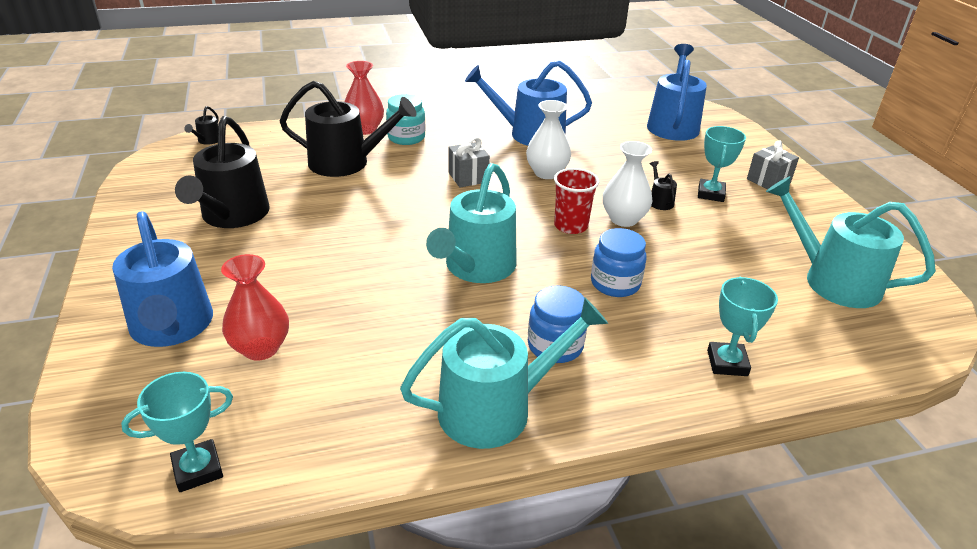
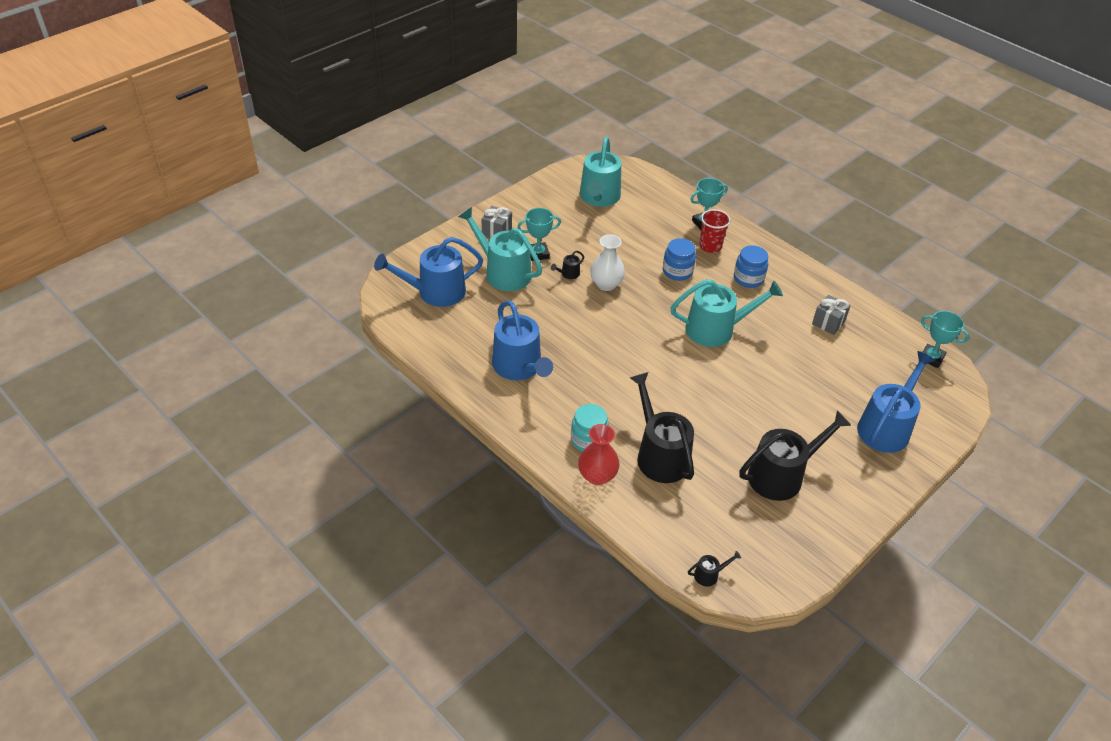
camera: 120 degrees left, 10 degrees up
(261, 348) = (859, 381): red vase -> none
(468, 177) = (619, 375): grey gift -> grey gift (828, 323)
(495, 409) = (806, 284): turquoise watering can -> turquoise watering can (503, 272)
(546, 173) = (576, 337): white vase -> none
(570, 226) = (635, 304): red cup -> red cup (710, 246)

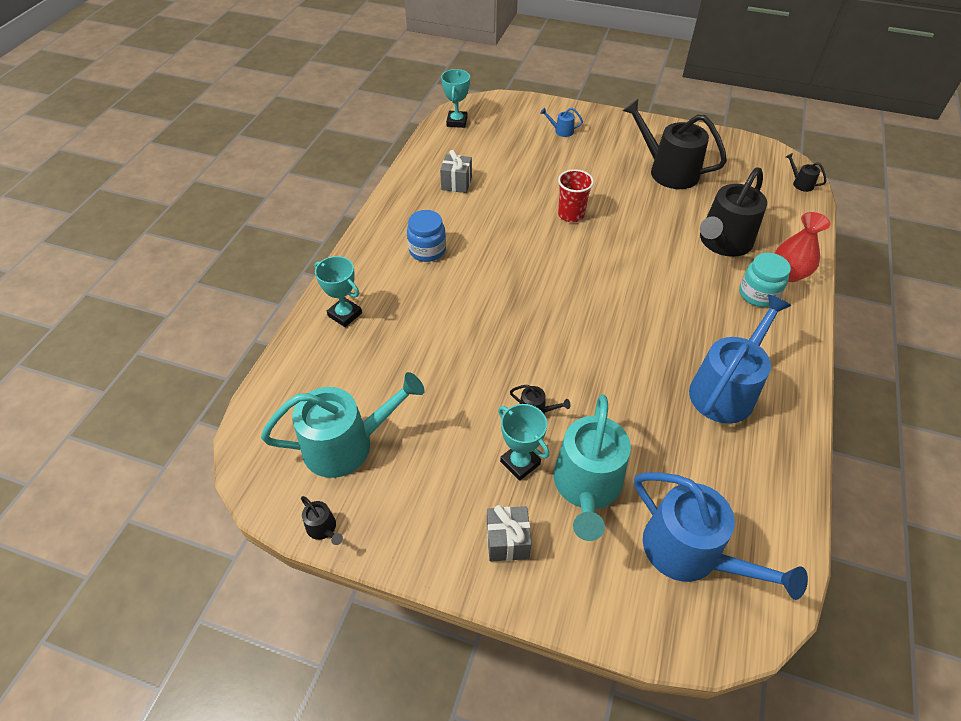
camera: 115 degrees left, 5 degrees up
(553, 177) = (323, 528): none -> black watering can
(606, 284) = (526, 365): white vase -> none
(677, 271) = (456, 309): blue jar -> none
(710, 246) = (389, 295): red cup -> red cup (571, 214)
(716, 329) = (527, 253): turquoise watering can -> none
(886, 427) = (561, 131): blue watering can -> blue watering can, size x0.41

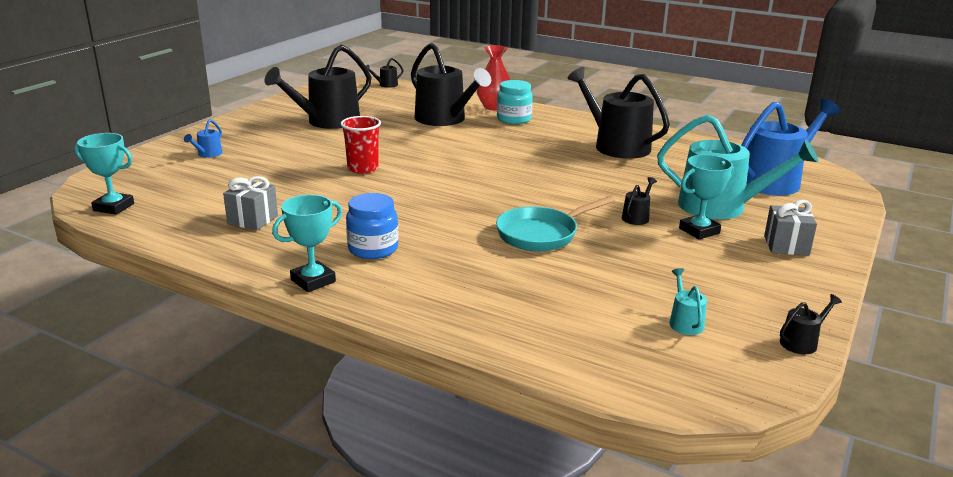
camera: 80 degrees left, 25 degrees down
(345, 314) = (468, 313): turquoise trophy -> turquoise trophy (313, 281)
(346, 444) = (685, 322): turquoise watering can -> turquoise watering can, size x0.41
(478, 343) = (542, 234): none -> turquoise pan
(725, 390) = (616, 146): blue watering can -> black watering can

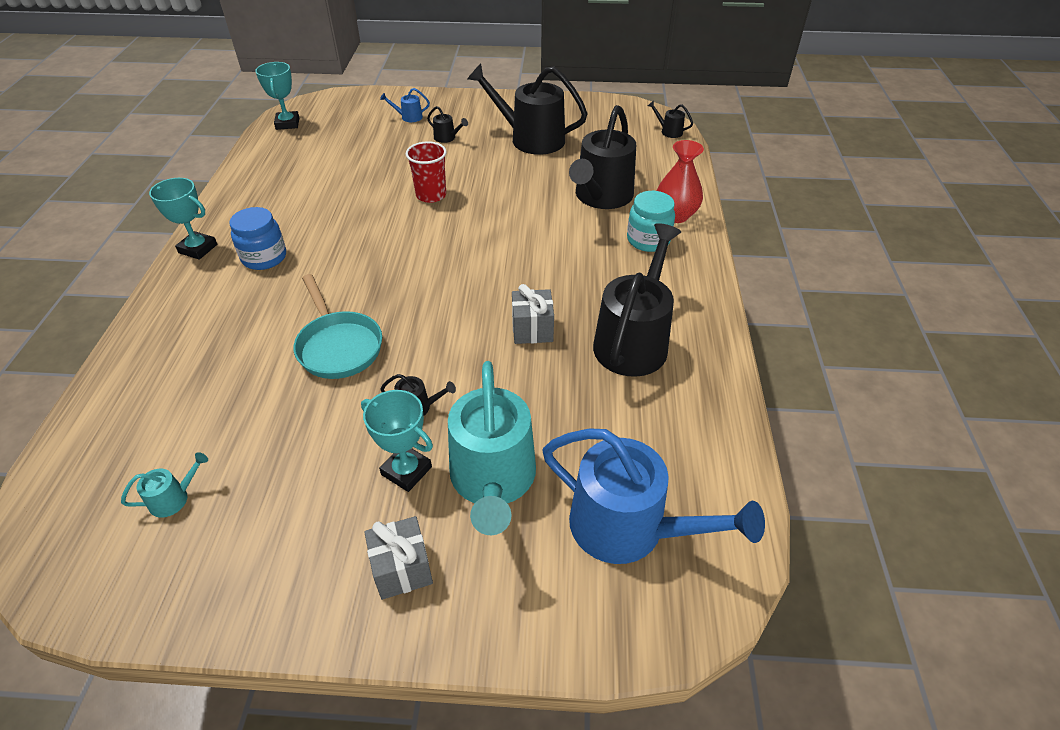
camera: 65 degrees right, 20 degrees up
(253, 220) = (293, 184): grey gift -> grey gift (532, 329)
(542, 234) = (338, 346): turquoise pan -> turquoise pan turned 150 degrees counterclockwise
(801, 342) = (146, 613): black watering can -> black watering can (447, 138)

